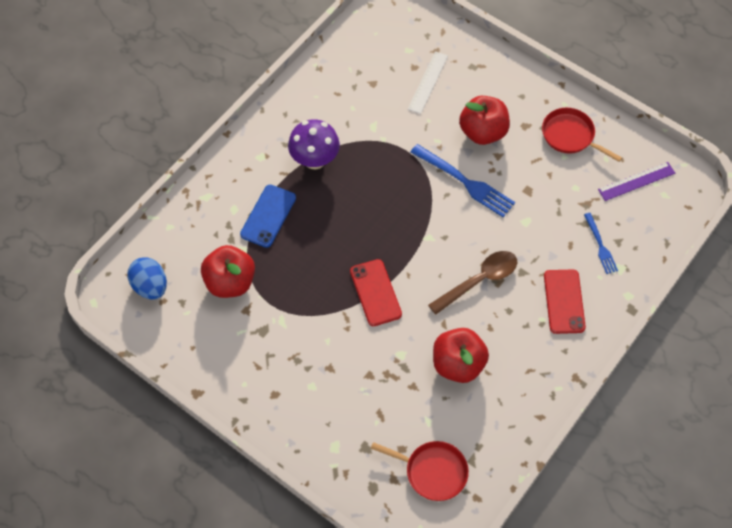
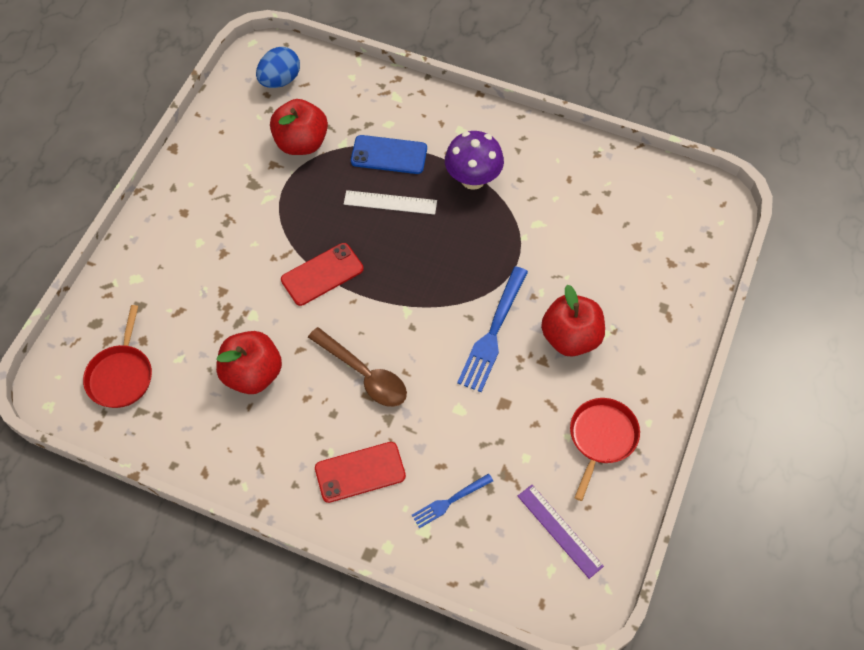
camera: 75 degrees right, 0 degrees up
(428, 82) = (620, 265): white ruler -> white ruler (390, 202)

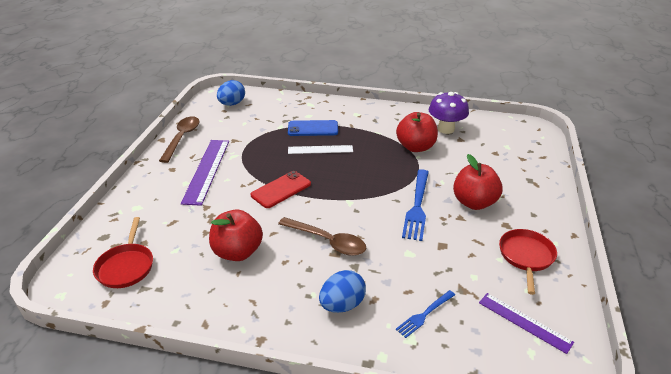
camera: 10 degrees left, 25 degrees down
(201, 150) = (182, 138): none -> brown spoon
(229, 222) = (206, 170): none -> purple ruler
(301, 143) = (252, 129): red apple -> red apple (415, 147)
(360, 472) = (342, 305): red phone -> blue egg
(473, 179) = (372, 134): purple mushroom -> purple mushroom (446, 129)

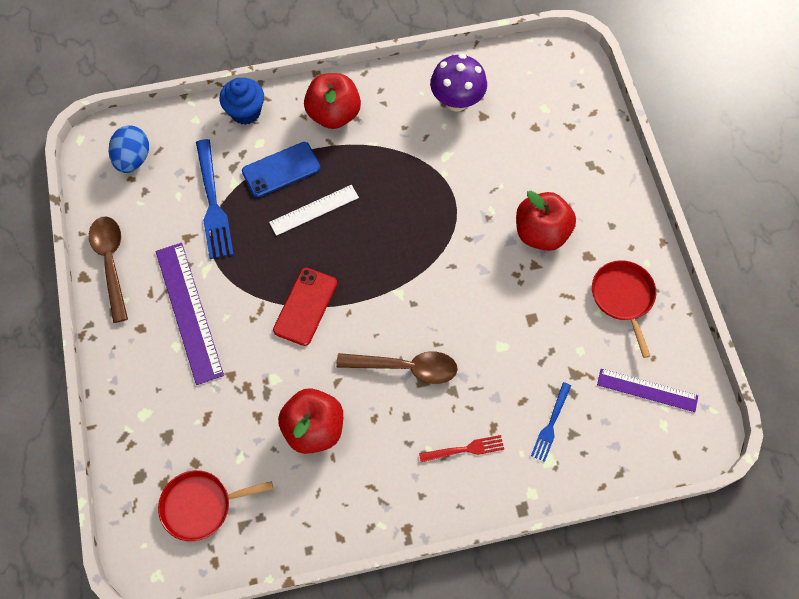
camera: 25 degrees left, 30 degrees up
(126, 266) = (200, 505): red pan -> red pan turned 105 degrees clockwise
(310, 102) = (245, 112): none -> blue cupcake
(342, 305) = (465, 449): blue egg -> red fork
(415, 147) = (433, 155): red apple -> red apple (334, 114)
(417, 206) = (480, 267): blue fork -> blue fork (213, 203)

